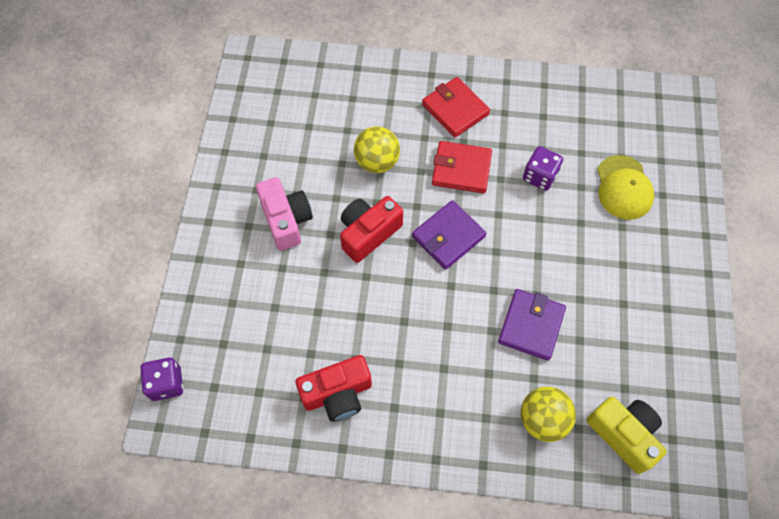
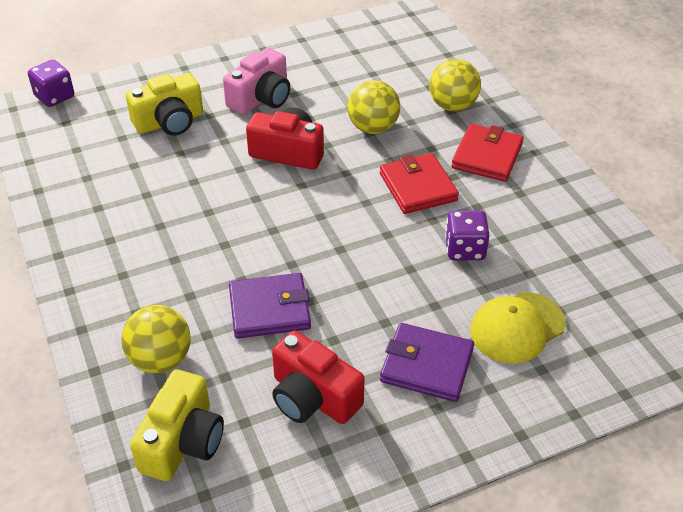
camera: 60 degrees right, 20 degrees down
(271, 302) = (170, 122): none -> yellow camera
(337, 394) = (102, 197): red camera -> red camera (313, 397)
(385, 97) = (452, 106): none -> yellow ball
(448, 237) = (329, 207): purple wallet -> purple wallet (426, 365)

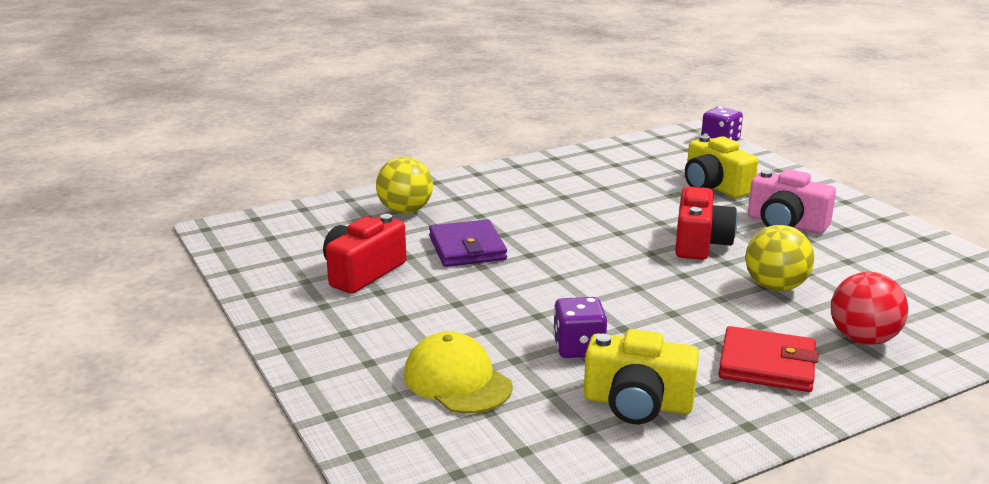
camera: 85 degrees right, 20 degrees down
(183, 442) = (321, 226): yellow camera -> yellow camera (637, 403)
(417, 187) = (678, 317): red wallet -> none
(426, 365) = (400, 326): purple wallet -> none
(452, 106) = (863, 339): yellow ball -> red ball

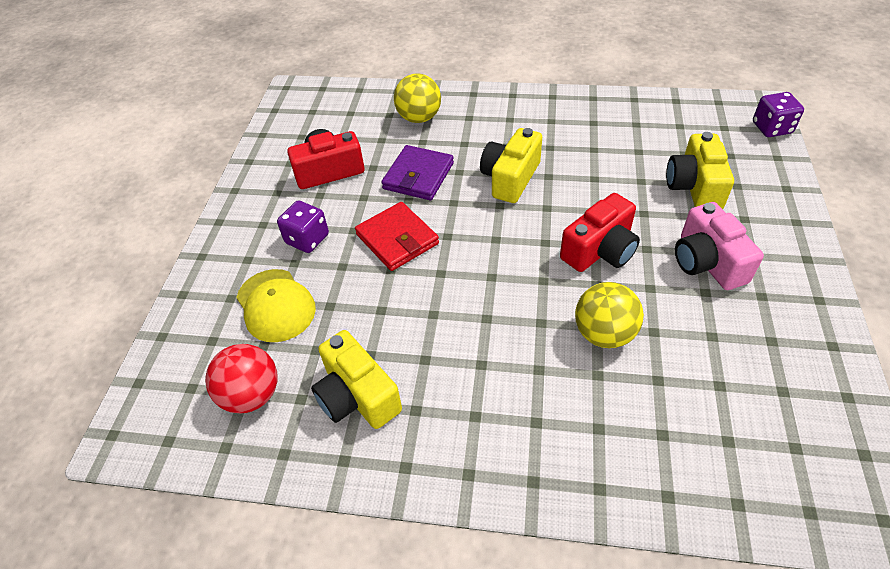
camera: 40 degrees right, 25 degrees up
(457, 381) = (275, 305): yellow cap -> yellow cap turned 150 degrees clockwise
(558, 224) = (510, 178): none -> yellow camera
(578, 348) = (380, 317): purple dice -> purple dice (307, 239)
(767, 364) = (493, 415): red wallet -> red wallet (397, 239)
(863, 339) = (607, 436): red ball -> red ball (252, 395)

